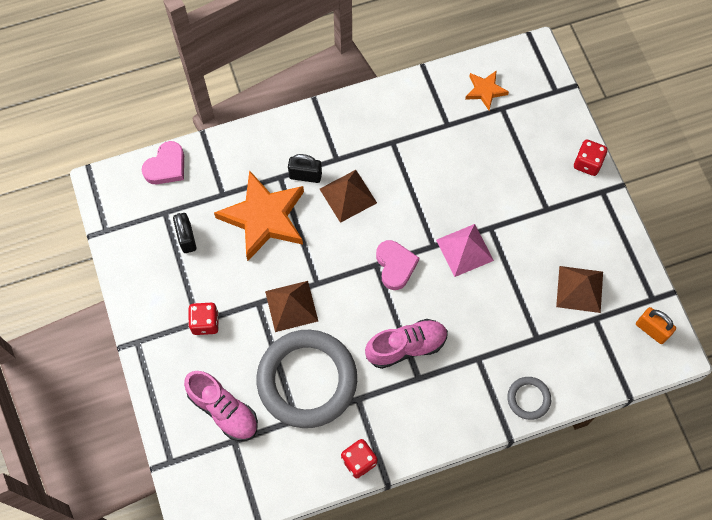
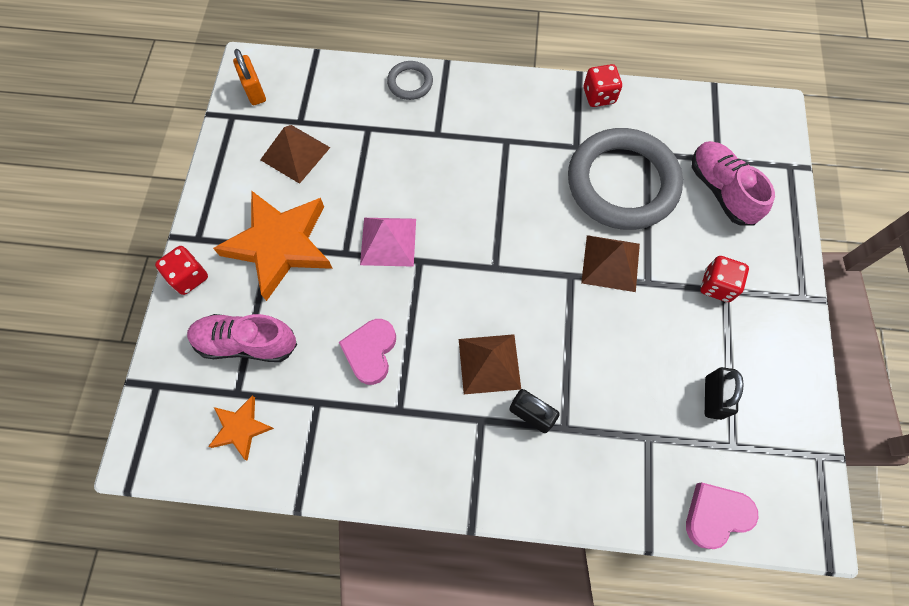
camera: 155 degrees left, 0 degrees up
(264, 218) = (606, 381): orange star -> orange star (280, 245)
(395, 266) = (474, 257): pink heart -> pink heart (370, 352)
(406, 346) = (504, 173): pink shoe -> pink shoe (246, 343)

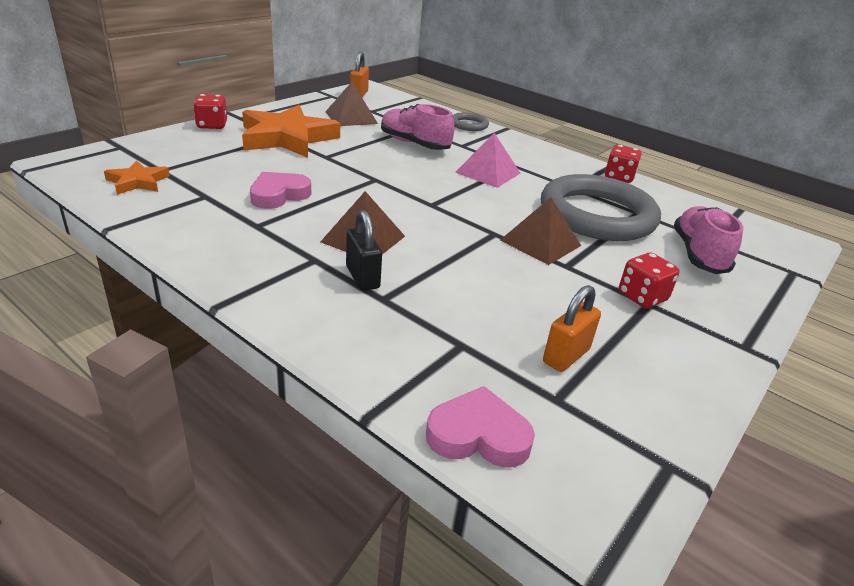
camera: 30 degrees right, 35 degrees down
(246, 343) = (203, 157): pink shoe -> pink shoe (414, 144)
(388, 241) = (364, 164): pink pyramid -> pink pyramid (488, 172)
(713, 397) = (566, 356): black padlock -> orange padlock

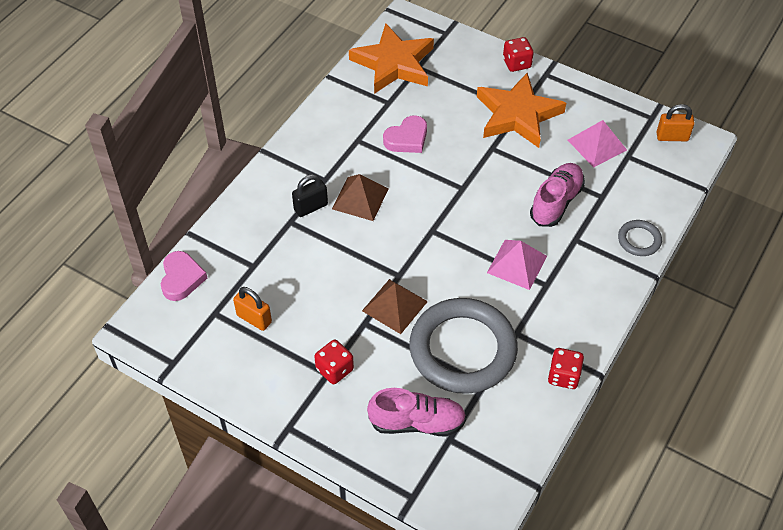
camera: 85 degrees right, 20 degrees up
(138, 182) = (394, 63): orange star -> orange star, size x2.03
(279, 195) = (407, 138): pink heart -> pink heart turned 105 degrees clockwise
(351, 117) = (597, 145): brown pyramid -> pink pyramid

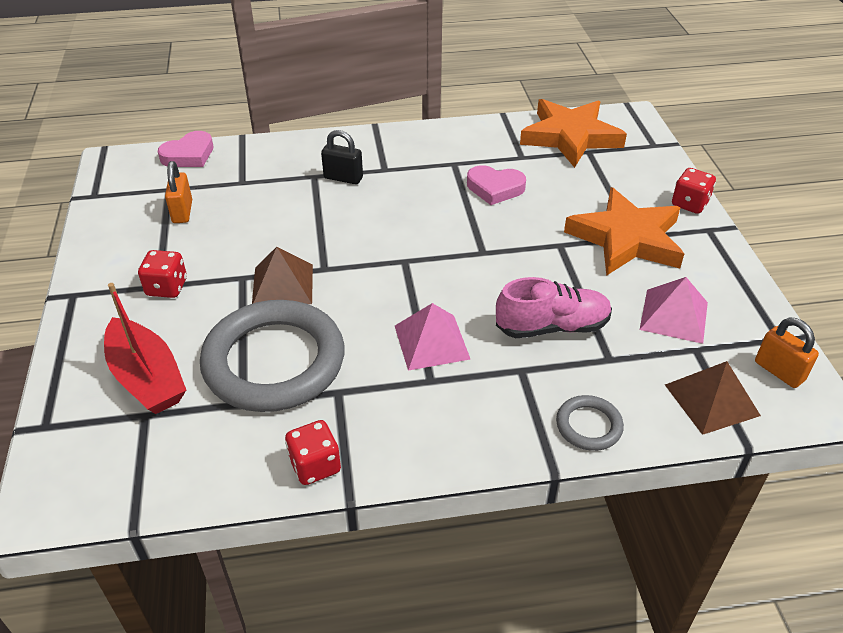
camera: 50 degrees right, 10 degrees down
(360, 198) = (388, 199): brown pyramid -> brown pyramid (711, 400)
(417, 422) = (147, 378): pink shoe -> red boat

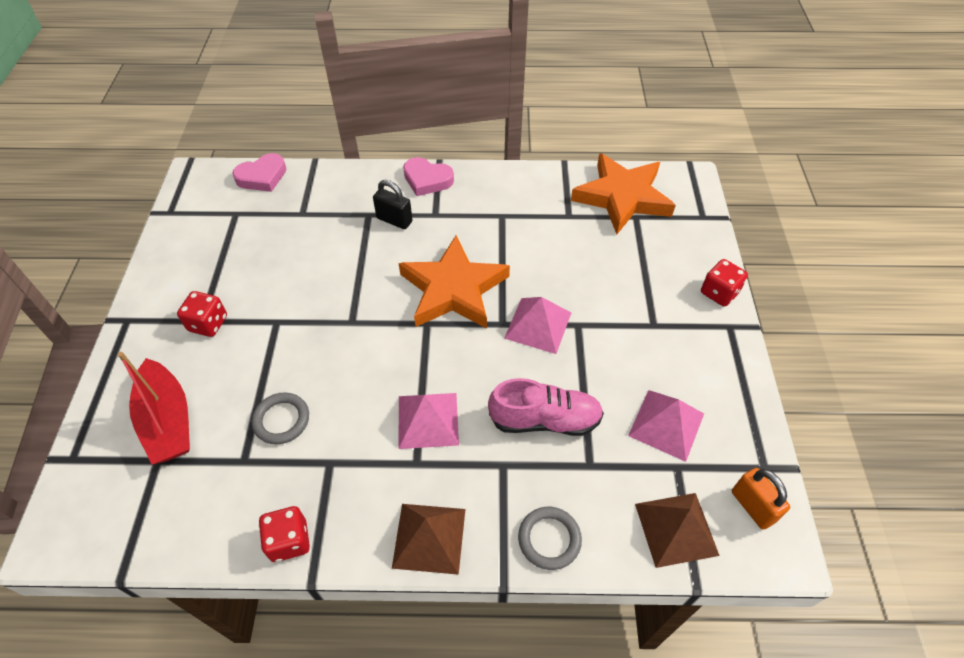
camera: 10 degrees right, 10 degrees up
(182, 212) = (241, 241): orange padlock -> none
(274, 361) = (281, 420): grey ring -> grey ring, size x0.43
(283, 285) = (310, 336): brown pyramid -> brown pyramid (429, 537)
(495, 188) = (533, 250): pink heart -> pink heart (427, 180)
(519, 249) = (538, 325): none -> pink pyramid
(626, 239) = (644, 326): orange star -> orange star (453, 289)

